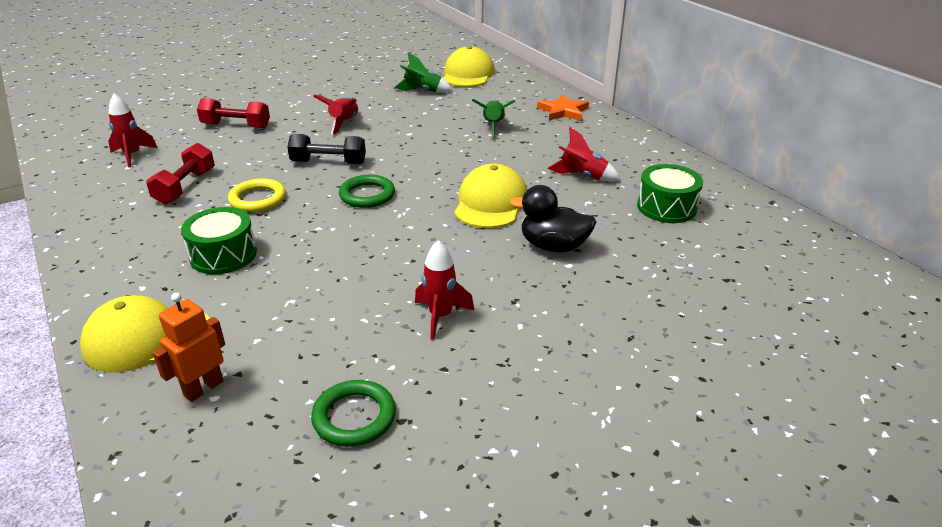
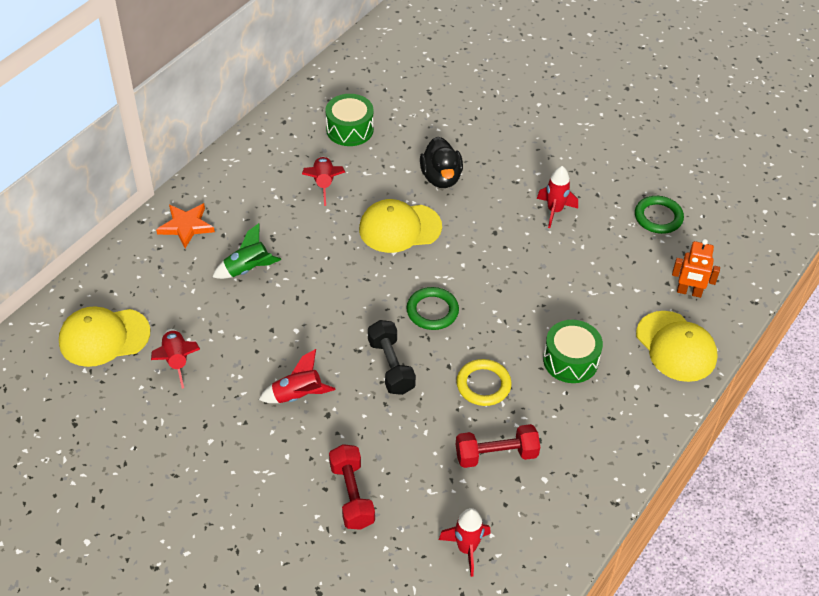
camera: 115 degrees left, 15 degrees up
(422, 91) = (177, 361): green rocket -> red rocket

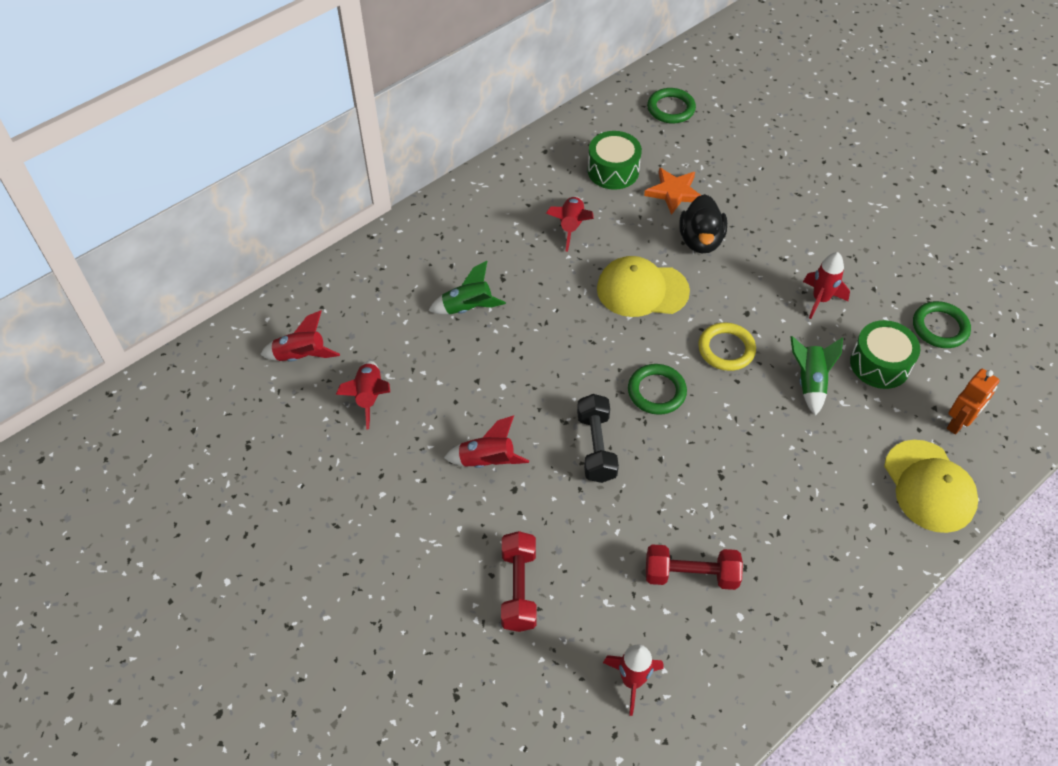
camera: 15 degrees right, 5 degrees up
(104, 337) = (301, 356): yellow cap -> red rocket
(186, 226) = (415, 249): orange star -> orange star (674, 192)
(388, 68) = (671, 109): none -> green ring
(483, 385) = (694, 489): yellow ring -> yellow ring (726, 349)
(560, 280) = (809, 382): none -> green rocket
(570, 360) = (801, 479): green drum -> green drum (880, 364)
(689, 292) = (958, 423): orange robot -> orange robot turned 75 degrees counterclockwise

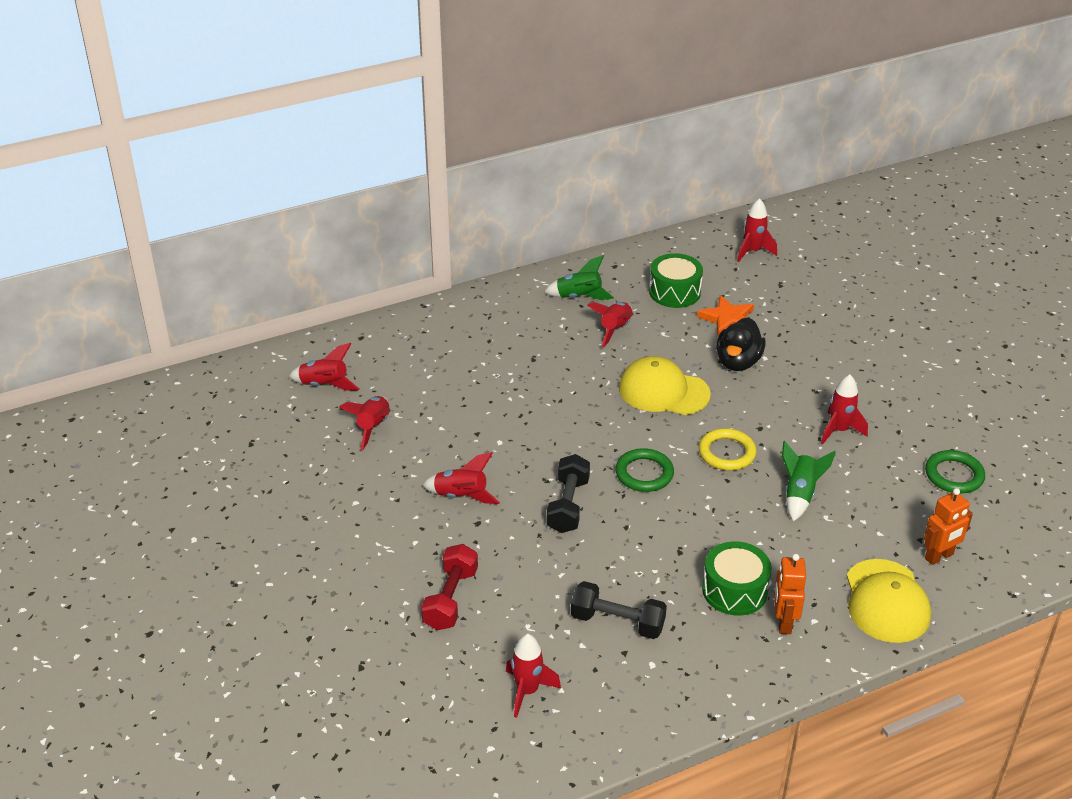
camera: 15 degrees right, 15 degrees down
(468, 308) = (491, 376): green rocket -> green rocket (579, 297)
(671, 109) = (753, 251): green ring -> red rocket
(691, 575) = (617, 622): red dumbbell -> black dumbbell
(845, 534) = (783, 622): none -> orange robot
(880, 364) = (878, 493): green drum -> green drum (734, 590)

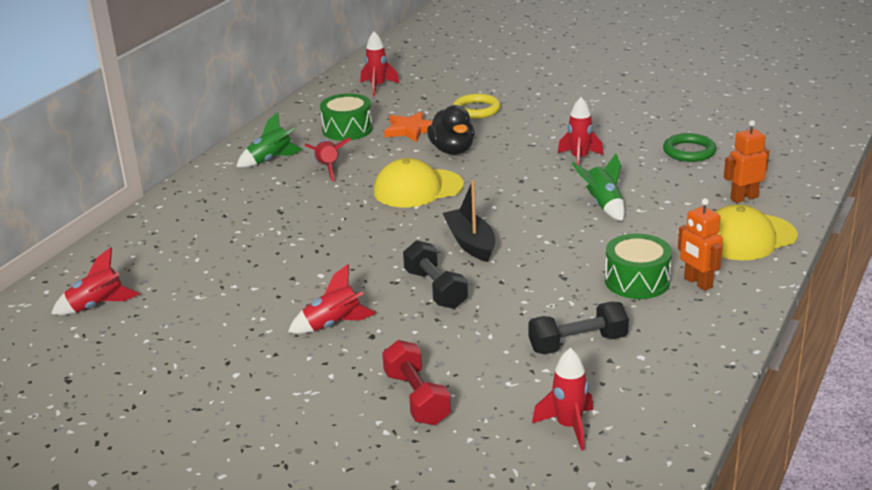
camera: 35 degrees left, 10 degrees down
(373, 427) = (186, 315): red rocket -> none
(644, 473) = (470, 243): green ring -> black boat
(727, 453) = (517, 204): yellow ring -> yellow ring (476, 110)
(886, 601) = (747, 238): yellow cap -> yellow cap turned 105 degrees clockwise
(939, 556) = (744, 198): orange robot -> orange robot turned 135 degrees counterclockwise

